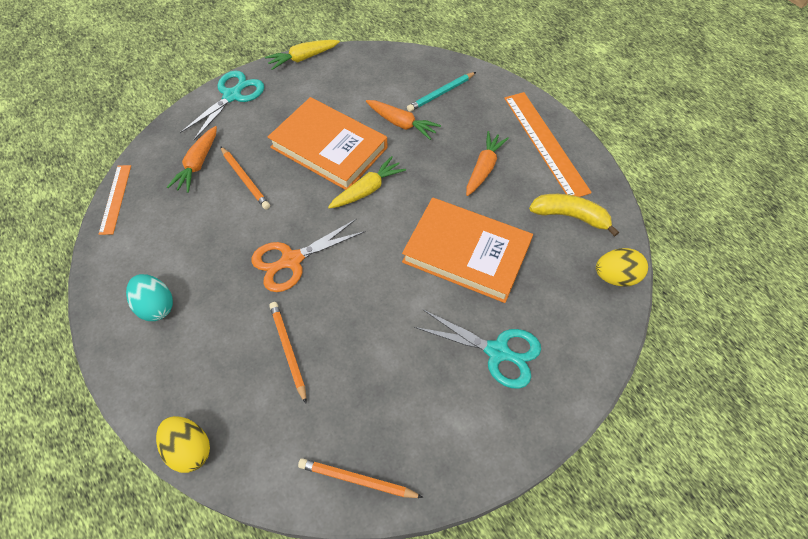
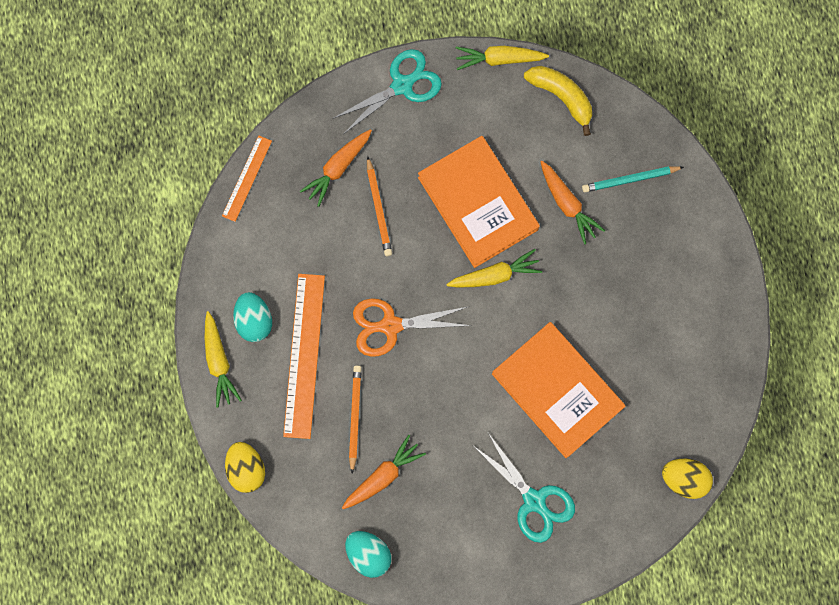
camera: 25 degrees right, 20 degrees up
(128, 356) = (219, 361): none -> yellow carrot
(357, 479) = (368, 553): orange pencil -> turquoise egg
(484, 168) = (625, 300): orange carrot -> orange carrot (383, 476)
(545, 143) = (706, 297): orange ruler -> orange ruler (304, 355)
(570, 216) = (680, 396): yellow banana -> yellow banana (561, 97)

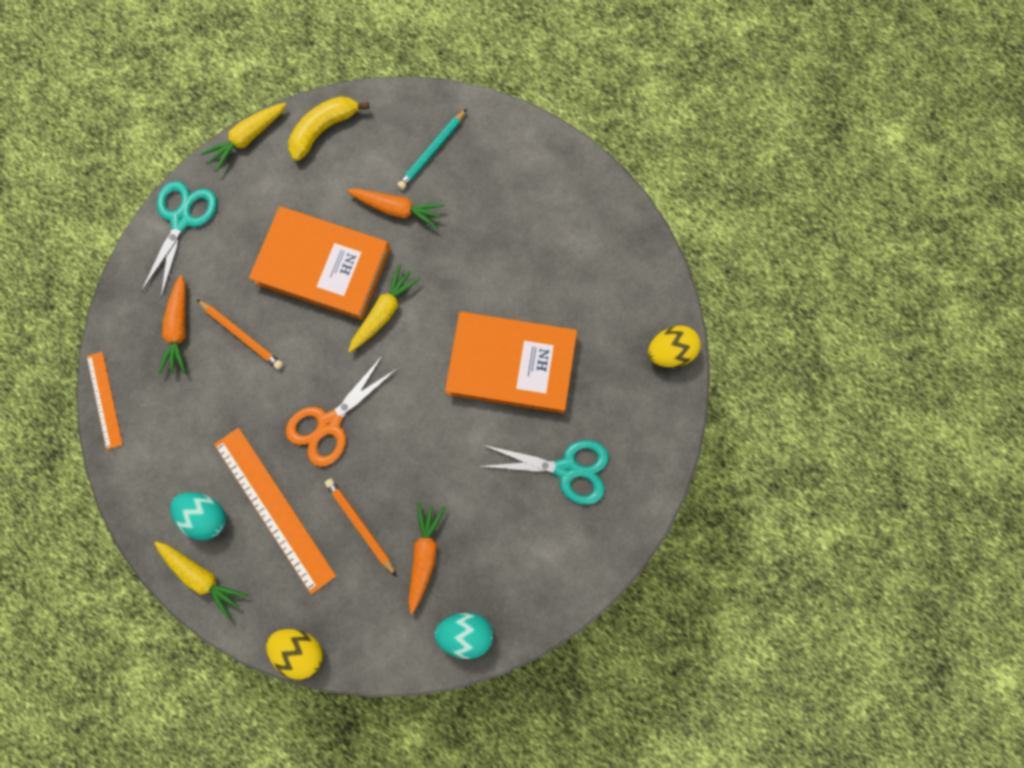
camera: 40 degrees left, 0 degrees up
(561, 97) = (324, 130): yellow banana -> yellow banana turned 45 degrees counterclockwise

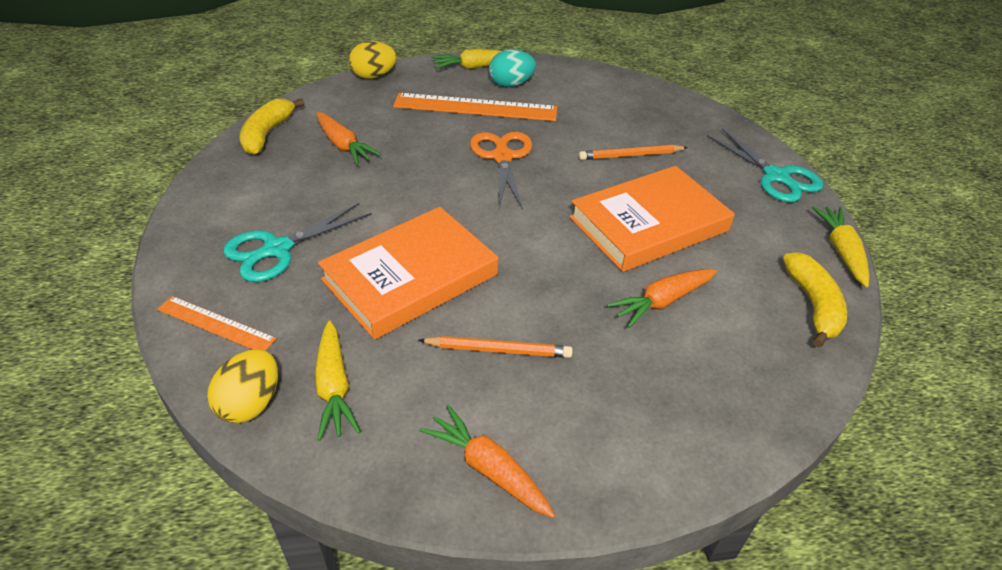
camera: 130 degrees right, 35 degrees down
(104, 400) = (648, 85): orange ruler -> orange ruler (216, 324)
(179, 329) = (670, 133): orange carrot -> orange carrot (488, 468)
(360, 524) = (409, 132): orange pencil -> orange pencil (499, 350)
(384, 312) = (561, 233): yellow carrot -> yellow carrot (334, 387)
(432, 151) = (712, 371): turquoise pencil -> none
(466, 632) = (267, 134): turquoise egg -> yellow banana

